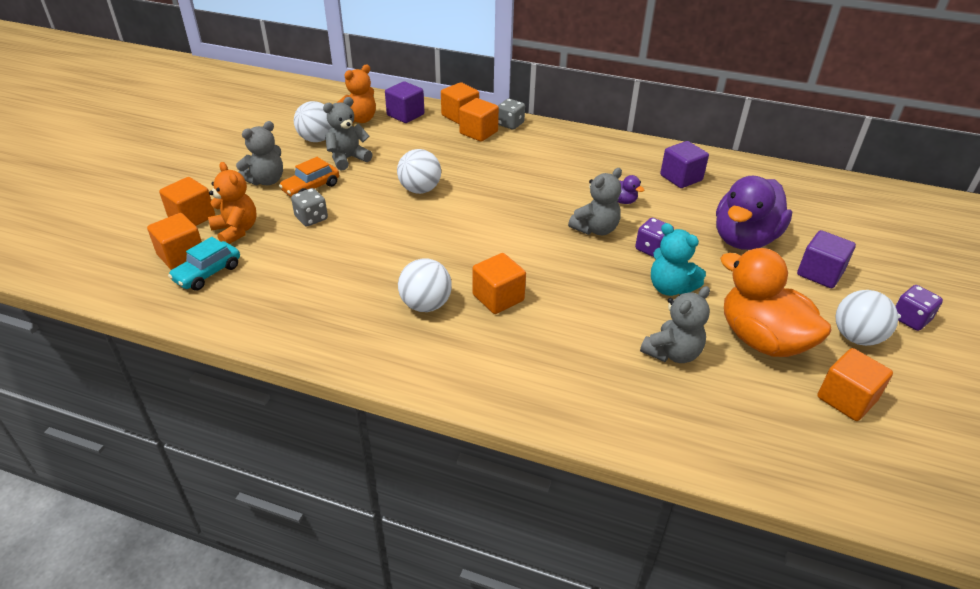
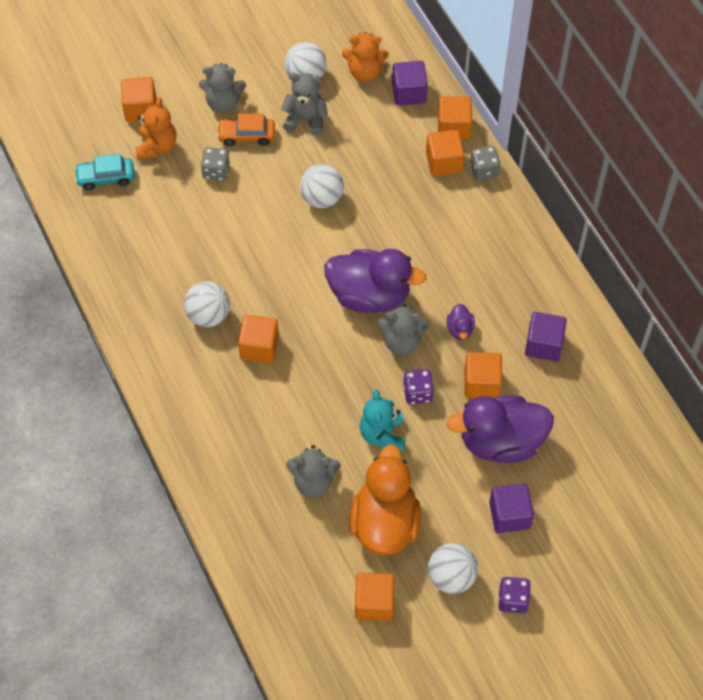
camera: 45 degrees right, 20 degrees up
(181, 256) = (104, 147): orange cube -> orange cube (481, 383)
(534, 219) = (370, 295): none -> purple duck

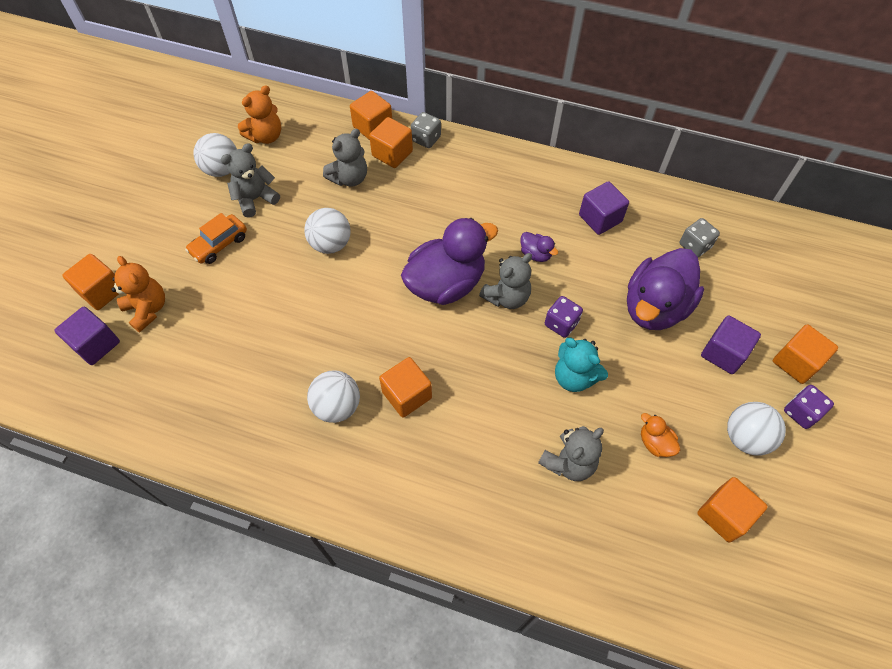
camera: 45 degrees left, 0 degrees up
(106, 178) = (124, 369): turquoise car -> none
(216, 171) = (222, 289): grey dice -> grey dice (695, 246)
(223, 103) = (173, 235): grey teddy bear -> grey teddy bear (349, 178)
(384, 523) = (655, 443): orange duck -> orange duck, size x0.42
(409, 93) = (314, 127): purple cube -> purple cube (96, 344)
(481, 383) = (594, 278): orange cube -> orange cube (796, 362)

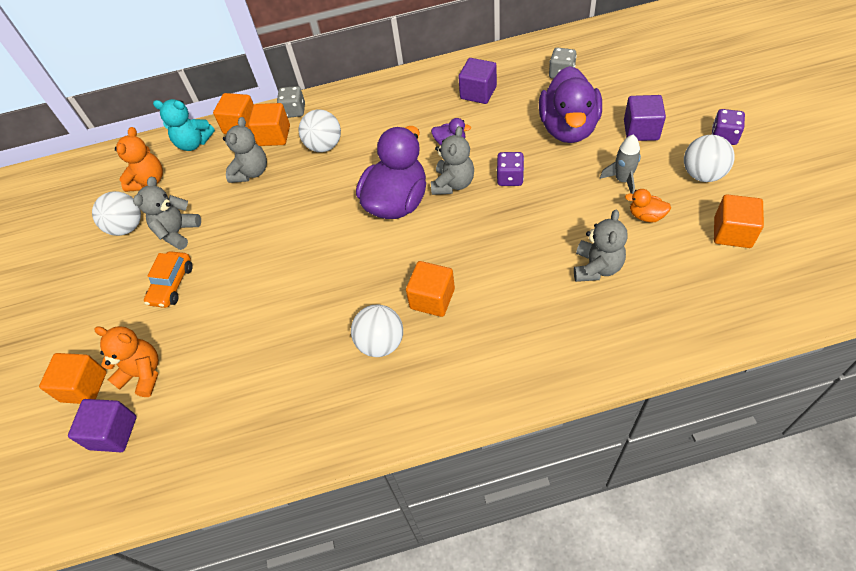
camera: 25 degrees left, 5 degrees down
(330, 244) = (275, 228): white ball -> white ball (324, 146)
(574, 377) = (551, 208): turquoise teddy bear -> turquoise teddy bear (194, 143)
(662, 393) = (622, 180): none -> grey rocket
(796, 362) = (693, 108): orange cube -> none

